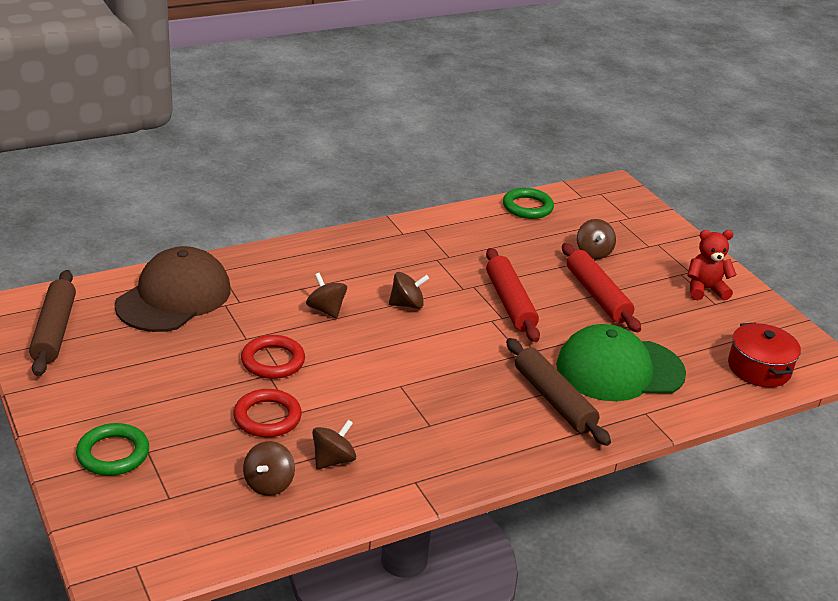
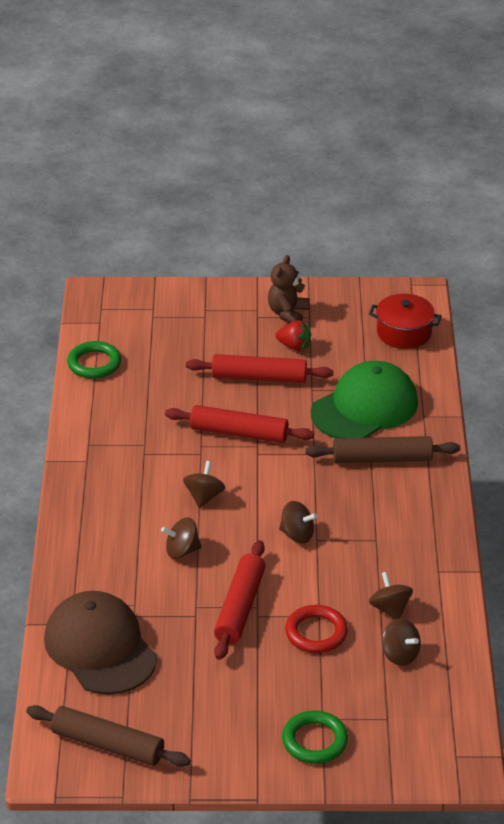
camera: 60 degrees left, 5 degrees up
(273, 361) = (239, 607): red ring -> red rolling pin
(593, 252) = (194, 353): brown spinning top -> brown spinning top (297, 535)
(619, 370) = (364, 407): green cap -> green cap turned 150 degrees counterclockwise
(663, 305) = (294, 346): none -> red strawberry
(705, 290) = (287, 313): red teddy bear -> brown teddy bear

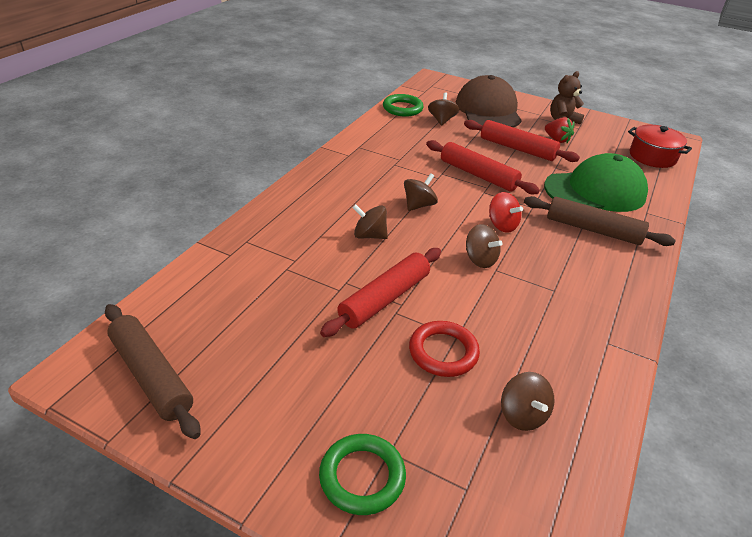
camera: 25 degrees right, 0 degrees up
(100, 648) = (233, 283): brown cap -> brown cap (488, 110)
(296, 488) = (502, 225): none -> red spinning top
(390, 609) = (536, 360): brown spinning top -> brown spinning top (442, 120)

